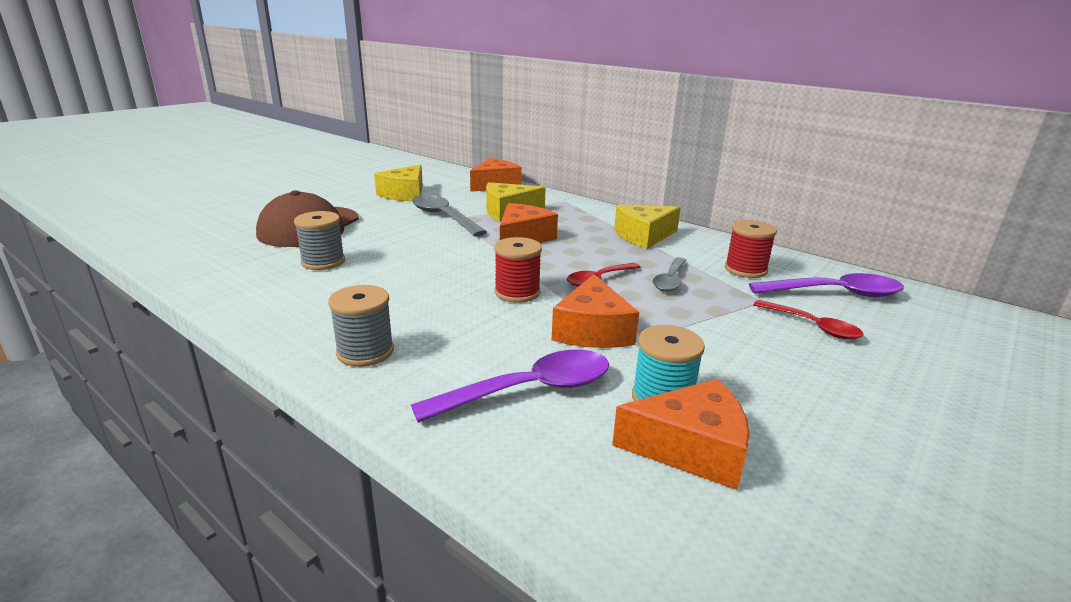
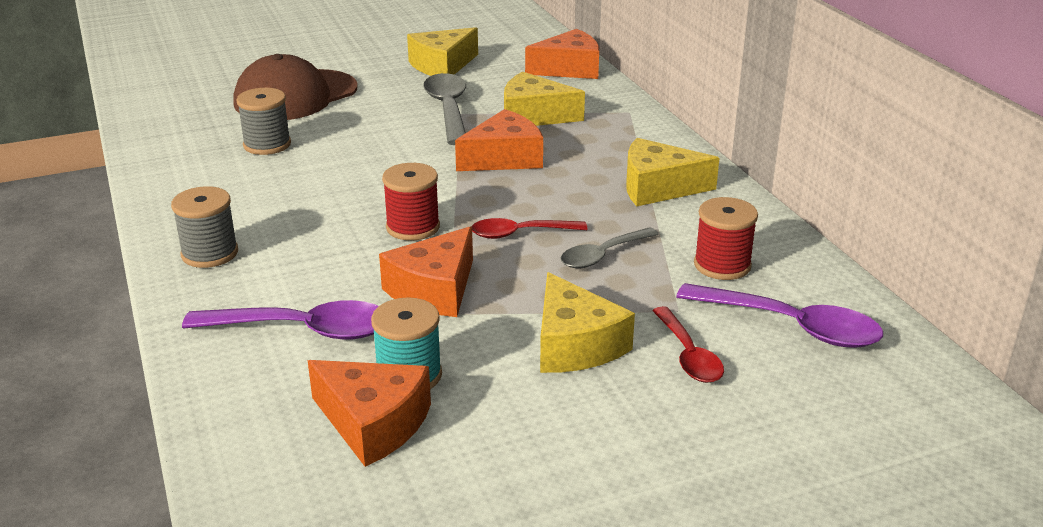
camera: 30 degrees right, 5 degrees up
(739, 340) = (574, 345): none -> yellow cheese

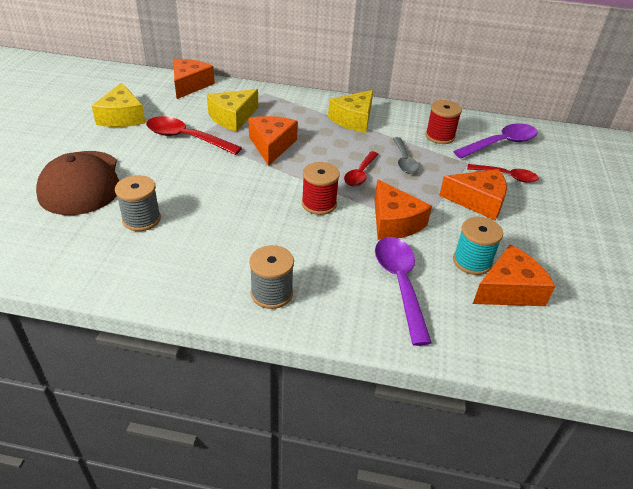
camera: 60 degrees left, 10 degrees up
(303, 330) = (400, 283): purple spoon -> purple spoon turned 45 degrees counterclockwise
(448, 109) = (186, 138): grey spoon -> red spoon
(574, 345) = (478, 201): yellow cheese -> orange cheese

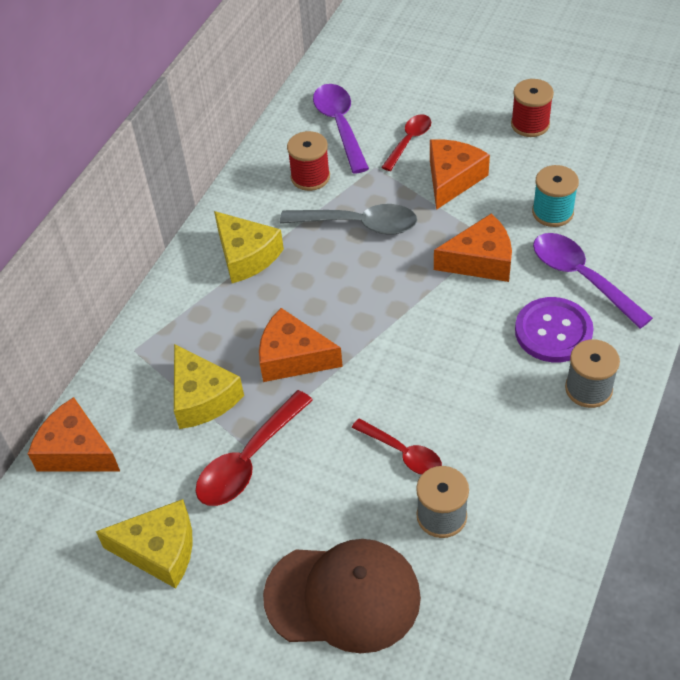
camera: 70 degrees left, 10 degrees up
(319, 204) = (436, 324): red spool -> red spool (530, 124)
(330, 268) = (553, 331): none -> purple button
(360, 174) = (380, 273): red spoon -> red spoon (403, 453)
(400, 283) = (581, 277): purple spoon -> purple spoon turned 45 degrees clockwise
(404, 161) = (359, 224): grey spoon -> grey spoon, size x1.56
(509, 289) = (595, 196): orange cheese -> none

